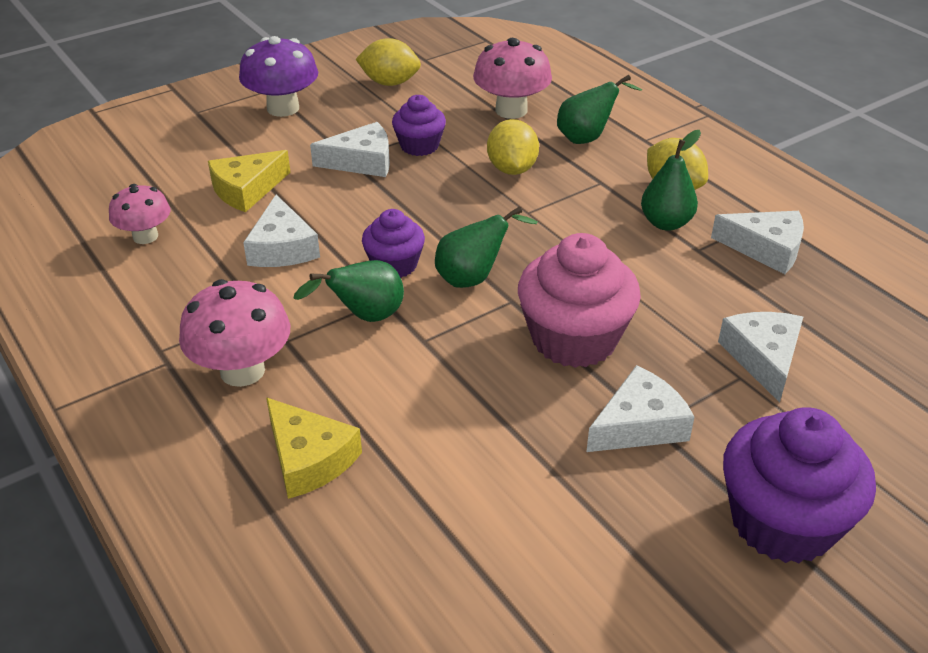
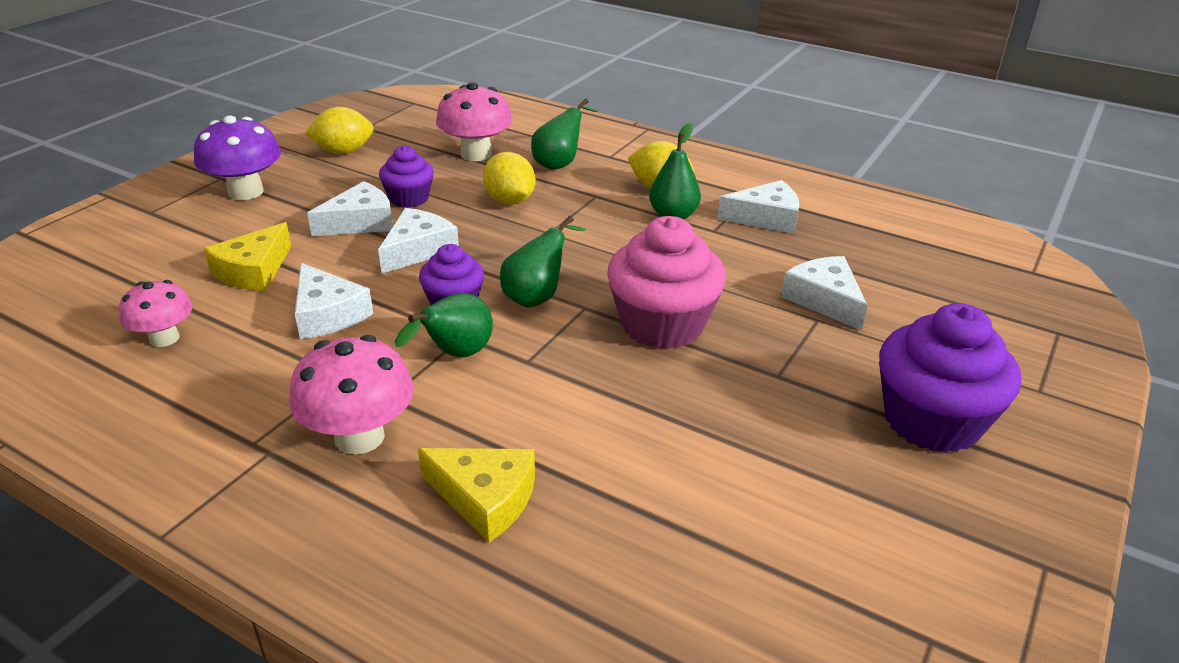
camera: 25 degrees left, 5 degrees down
(639, 425) = (766, 379): white cheese -> white cheese (418, 250)

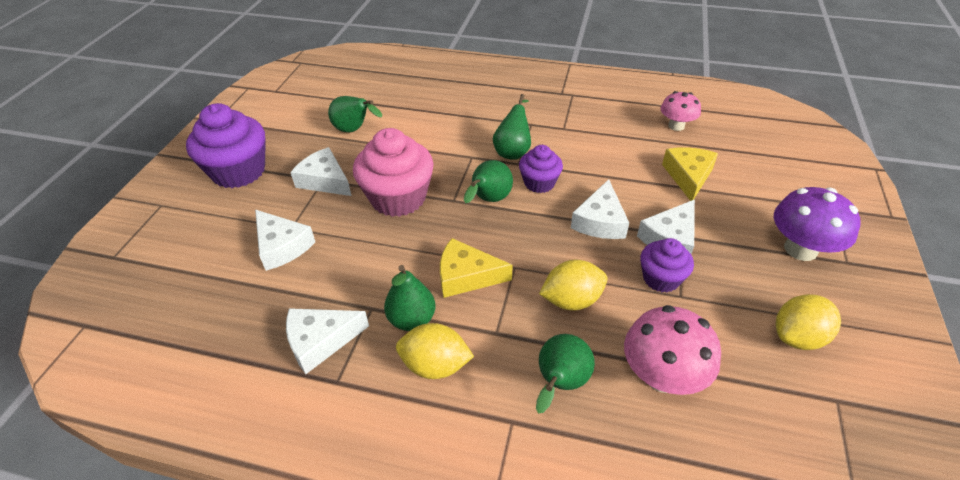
camera: 165 degrees right, 10 degrees up
(327, 314) = (607, 158): white cheese -> white cheese (324, 180)
(359, 437) = (528, 105): pink mushroom -> none
(485, 498) = (456, 96): yellow cheese -> yellow cheese (466, 276)
(510, 201) = (571, 300): yellow lemon -> yellow lemon turned 60 degrees counterclockwise
(721, 460) = (354, 130): none -> green pear

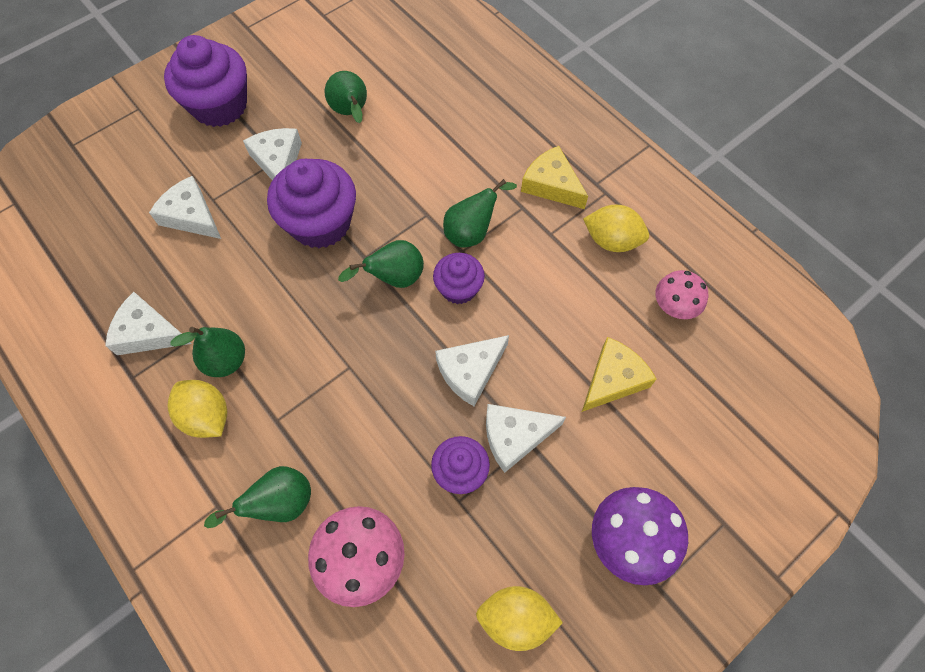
camera: 35 degrees right, 20 degrees up
(282, 246) = (191, 216): white cheese -> white cheese turned 135 degrees clockwise
(398, 198) = (320, 223): pink cupcake -> purple cupcake
(466, 276) = (302, 348): yellow cheese -> yellow cheese (551, 185)
(571, 300) = (363, 435): yellow lemon -> yellow lemon (612, 241)

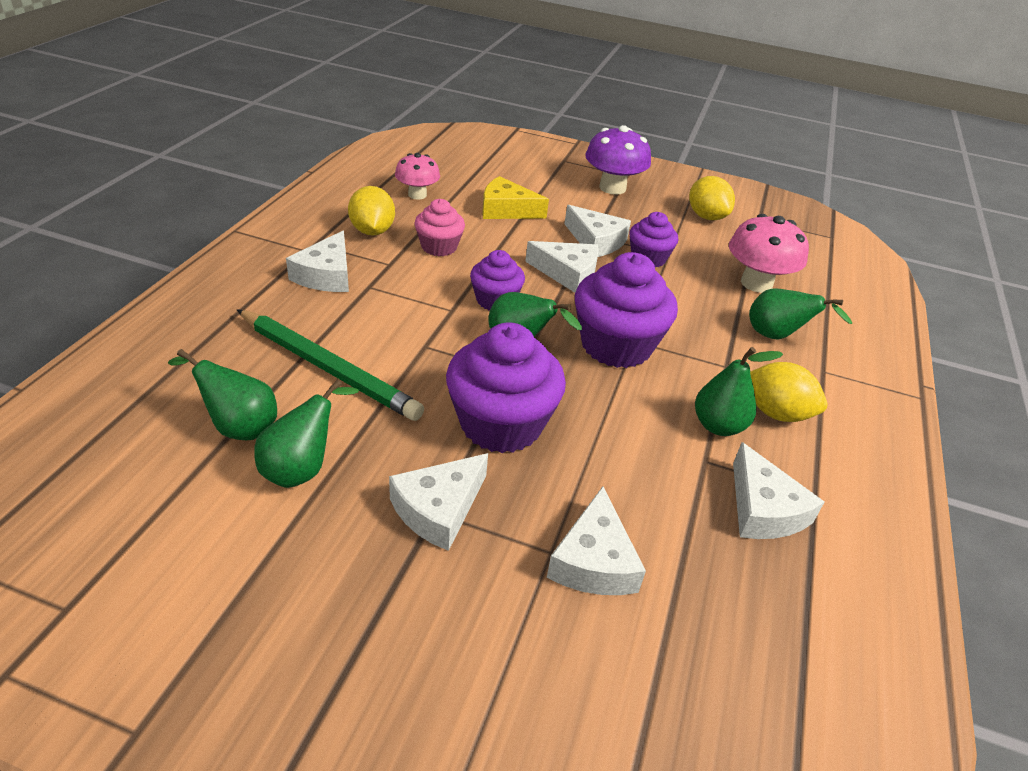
camera: 125 degrees left, 25 degrees down
(207, 416) = (776, 413): yellow lemon -> yellow lemon turned 75 degrees counterclockwise
(219, 106) = (373, 650): purple cupcake -> purple cupcake (616, 345)
(433, 151) = (328, 368): none -> green pencil
(472, 232) = (424, 309): green pear -> green pear (238, 426)
(551, 185) = (326, 275): yellow cheese -> white cheese
(563, 283) = (439, 247): none -> pink cupcake

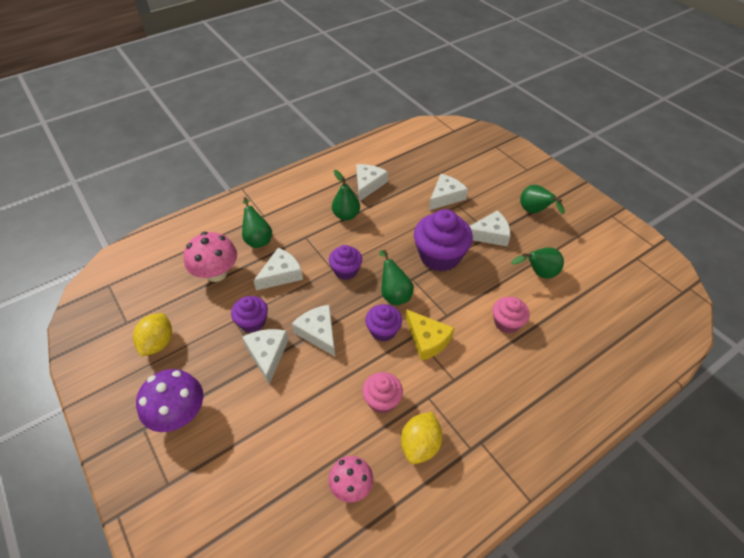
camera: 140 degrees left, 10 degrees up
(238, 426) = (562, 306): green pear -> green pear (534, 212)
(326, 275) = (477, 404): white cheese -> white cheese (281, 274)
(328, 368) = (507, 323): green pencil -> pink cupcake
(506, 210) = (295, 424): yellow cheese -> yellow cheese (427, 339)
(616, 345) = (346, 270): purple cupcake -> purple cupcake, size x0.57
(776, 413) = (314, 209): yellow lemon -> none

